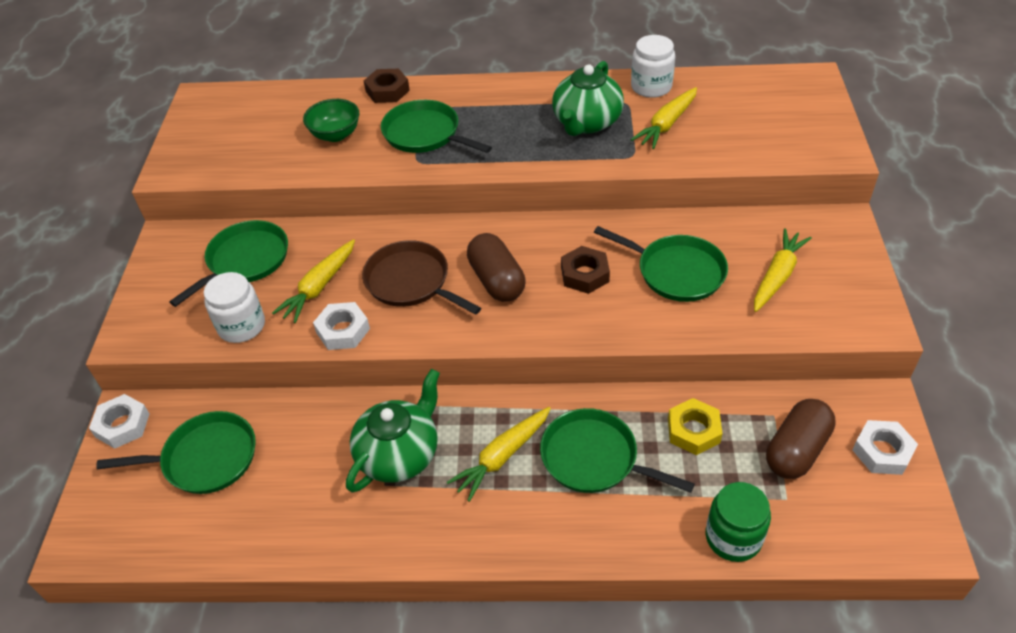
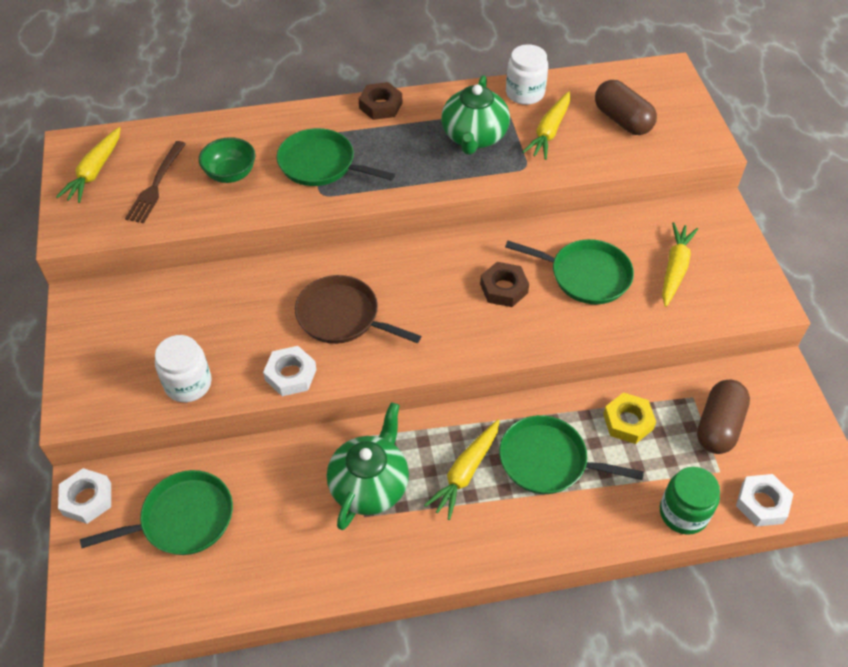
camera: 15 degrees left, 5 degrees up
(245, 260) = (169, 315): green pan -> none
(263, 138) = (156, 185): none -> brown fork
(319, 287) = (253, 333): yellow carrot -> yellow carrot (95, 171)
(387, 91) = (269, 120): brown nut -> brown nut (380, 106)
(496, 280) = (423, 305): brown capsule -> brown capsule (622, 120)
(882, 451) = (788, 416): white nut -> white nut (762, 503)

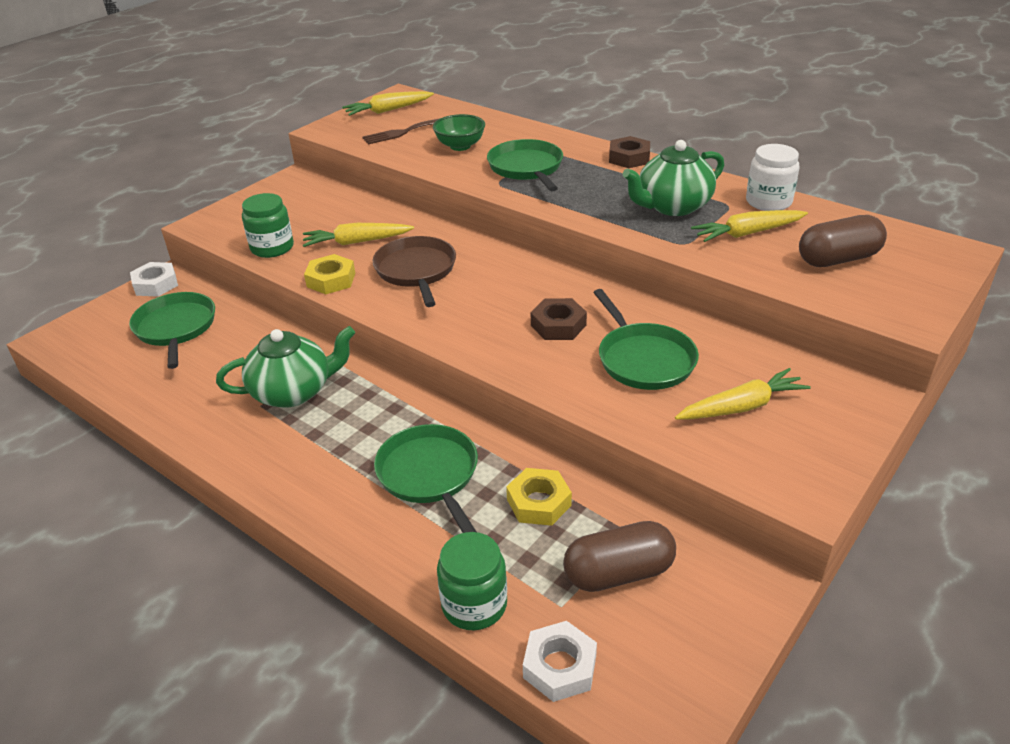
camera: 50 degrees right, 15 degrees down
(183, 519) = (176, 328): green pan -> green pan turned 135 degrees counterclockwise
(188, 384) = (272, 248): white jar -> green jar
(290, 375) = (331, 280): white nut -> yellow nut
(465, 472) = (361, 433): yellow carrot -> yellow carrot (357, 242)
(622, 120) = (838, 259): brown capsule -> brown capsule turned 60 degrees clockwise

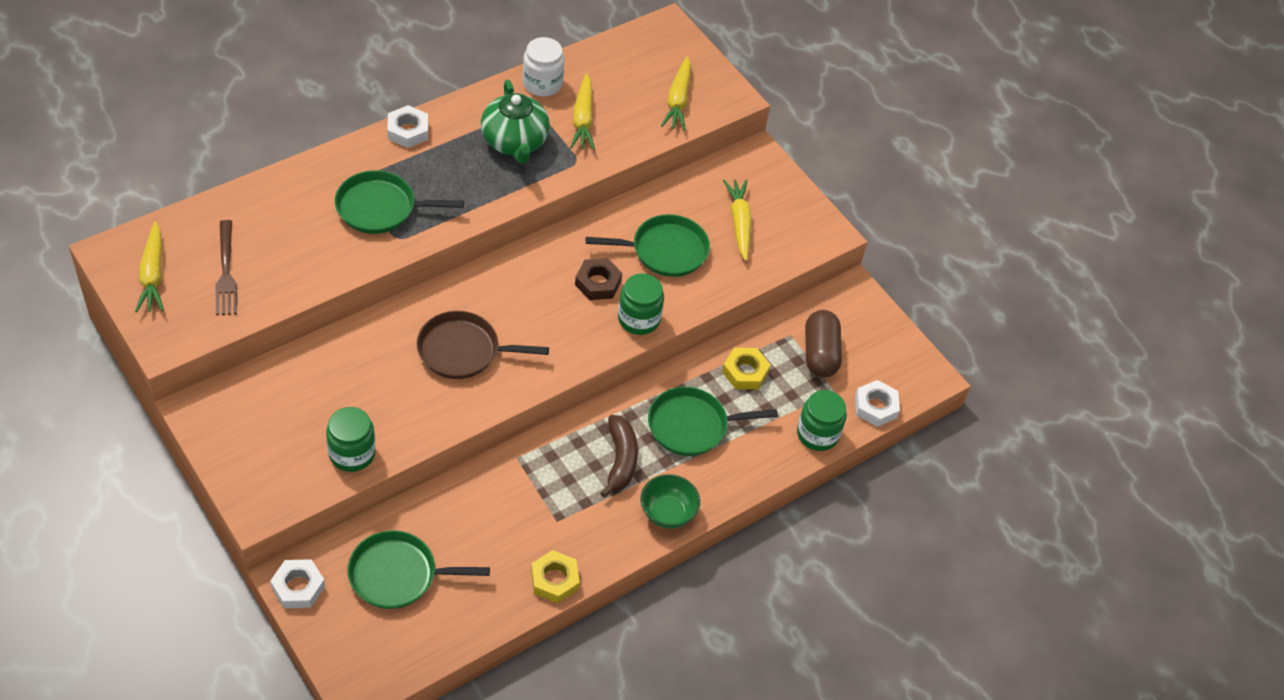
camera: 80 degrees left, 15 degrees up
(293, 391) = (549, 493): green teapot -> none
(331, 280) = (443, 417): yellow nut -> yellow nut (554, 580)
(356, 430) = (620, 460): none -> brown banana
(357, 242) = (382, 382): yellow carrot -> yellow carrot (678, 100)
(460, 146) = (296, 241): green bowl -> green bowl (667, 513)
(527, 364) = (639, 319): none -> green jar
(629, 158) = (408, 131): brown nut -> white nut
(838, 259) = (645, 90): brown capsule -> none

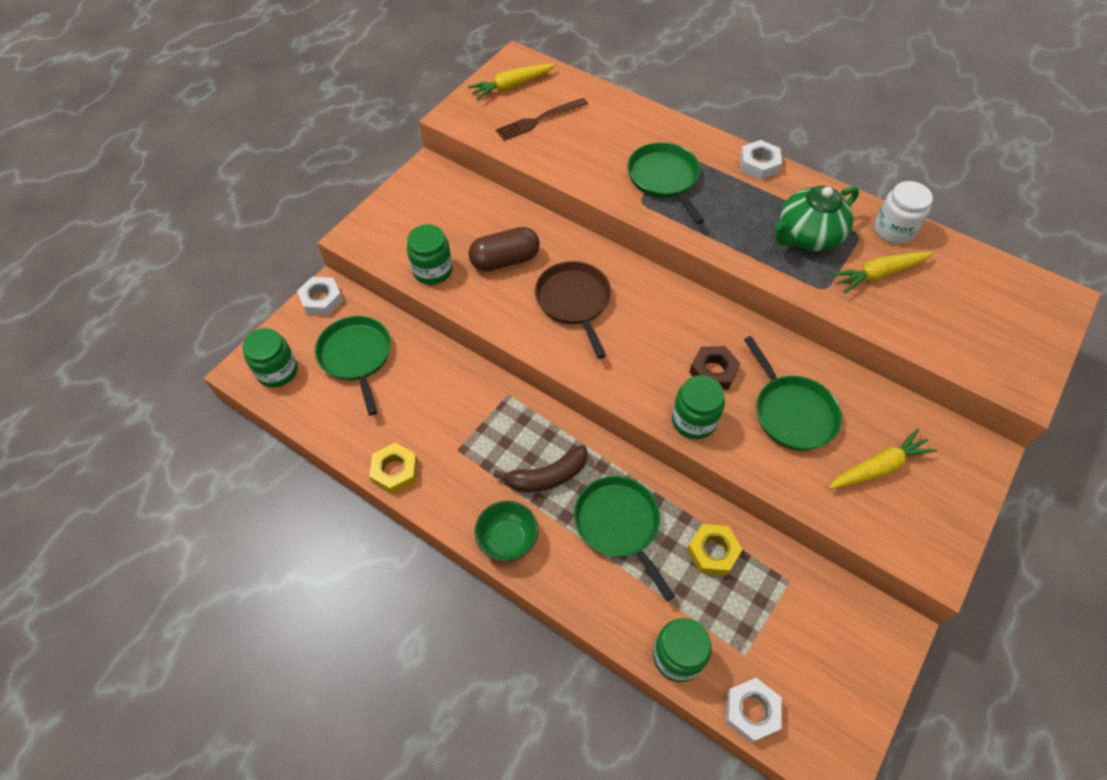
camera: 75 degrees right, 5 degrees up
(375, 655) = (277, 371): none -> green jar
(678, 100) = (974, 341): yellow carrot -> none
(820, 353) = (785, 621): brown capsule -> brown capsule (505, 260)

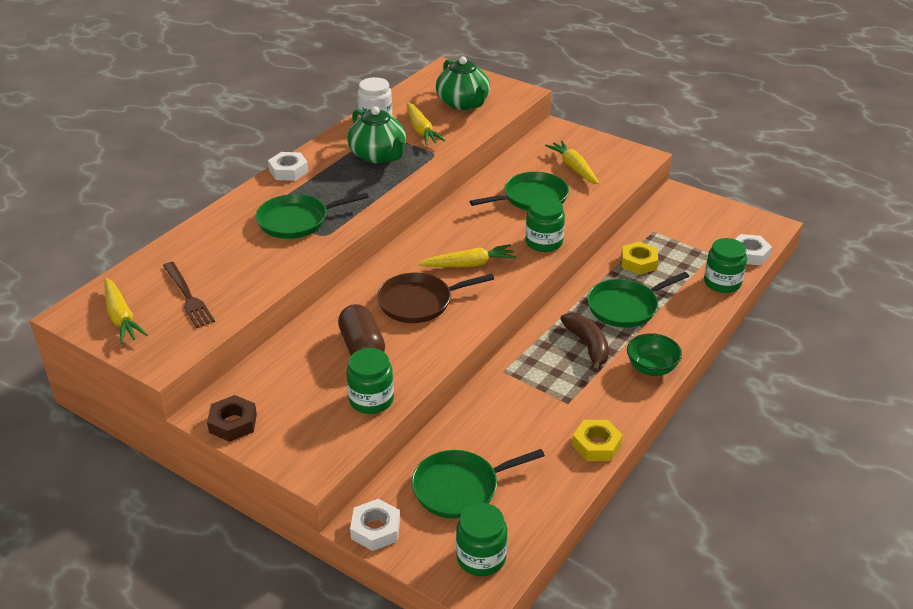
camera: 90 degrees left, 20 degrees down
(642, 344) = (468, 264): none -> yellow carrot
(713, 371) = (495, 230): brown nut -> brown nut (233, 423)
(965, 318) = (463, 103): none -> green teapot

